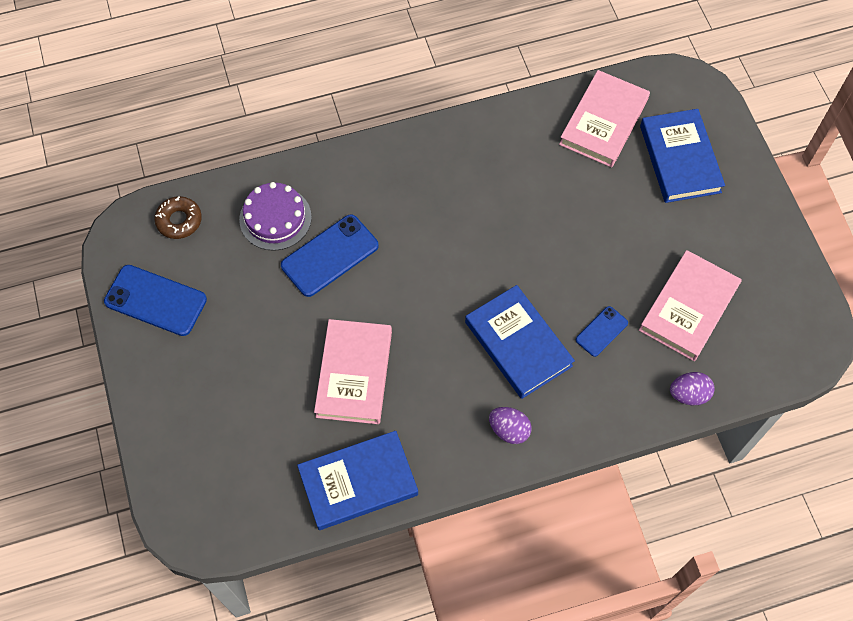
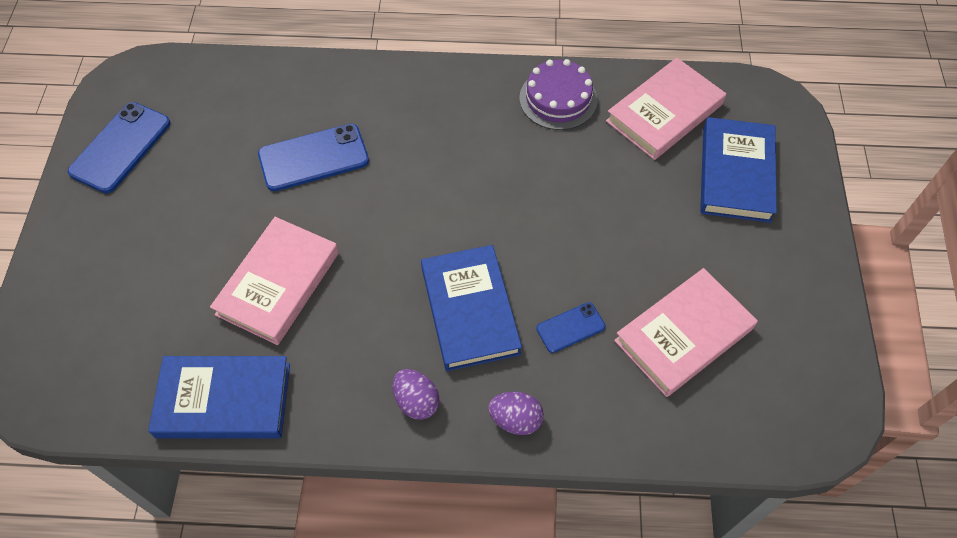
camera: 20 degrees right, 5 degrees down
(155, 300) = (121, 147): blue phone -> blue phone turned 75 degrees clockwise
(179, 221) = (184, 81): brown donut -> none
(275, 218) = (278, 106): purple cake -> purple cake (558, 99)
(688, 394) = (645, 433): purple egg -> purple egg (515, 419)

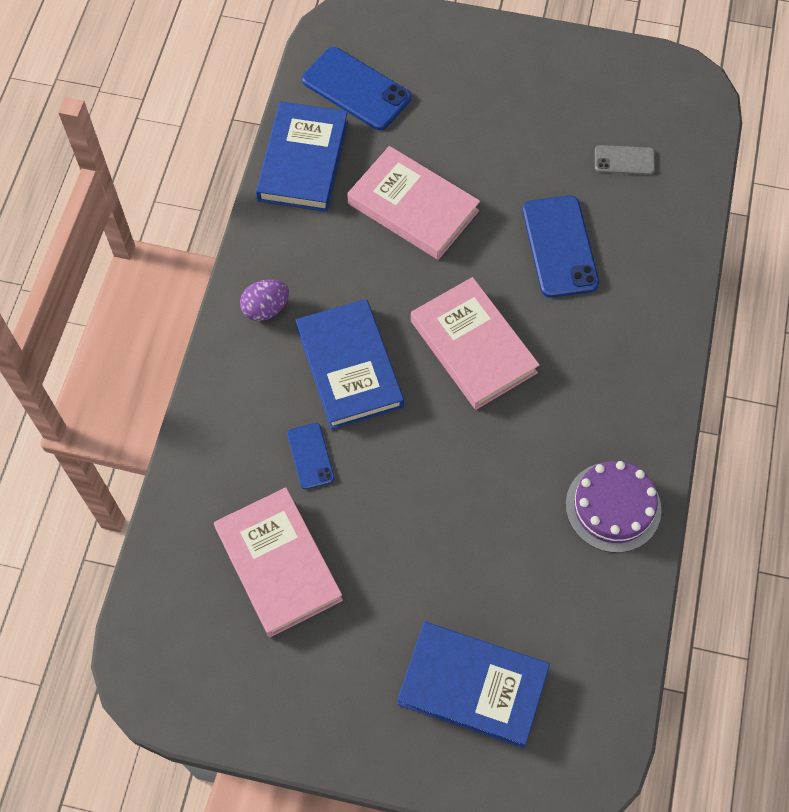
camera: 100 degrees right, 5 degrees up
(121, 147) = (596, 82): blue phone -> blue phone (356, 89)
(214, 119) = (624, 160): none -> grey phone
(470, 310) = (349, 367): blue book -> blue book turned 75 degrees clockwise
(515, 419) = (227, 388): purple egg -> none
(664, 113) = (576, 627): pink book -> pink book (473, 346)

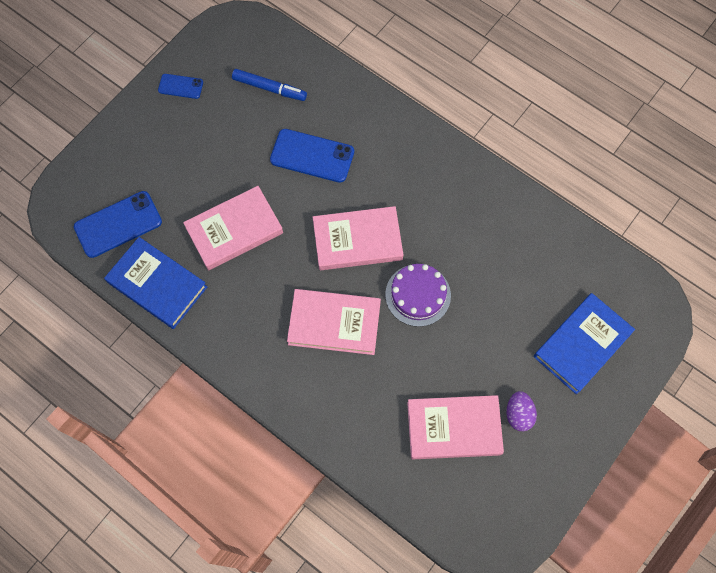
camera: 65 degrees left, 5 degrees up
(266, 308) = (262, 359): purple egg -> purple egg (518, 414)
(310, 456) = (387, 376): blue phone -> blue phone (180, 86)
(349, 367) = (334, 323): blue book -> pink book
(613, 507) = (503, 212): purple cake -> purple cake (418, 295)
(624, 160) = (269, 88): grey phone -> blue marker

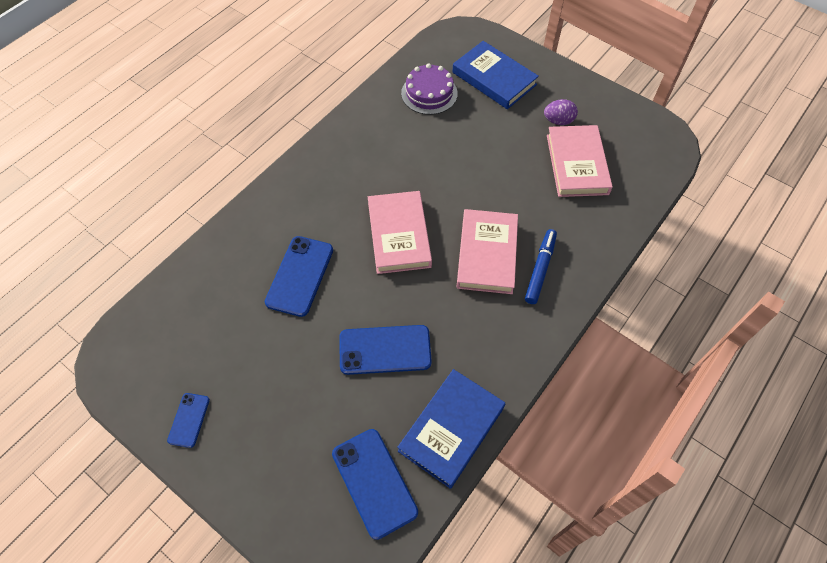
camera: 90 degrees left, 10 degrees down
(234, 230) = (385, 350): pink book -> blue phone
(269, 88) = (208, 320): blue marker -> blue marker (540, 269)
(418, 295) = (454, 187): purple cake -> purple cake (429, 93)

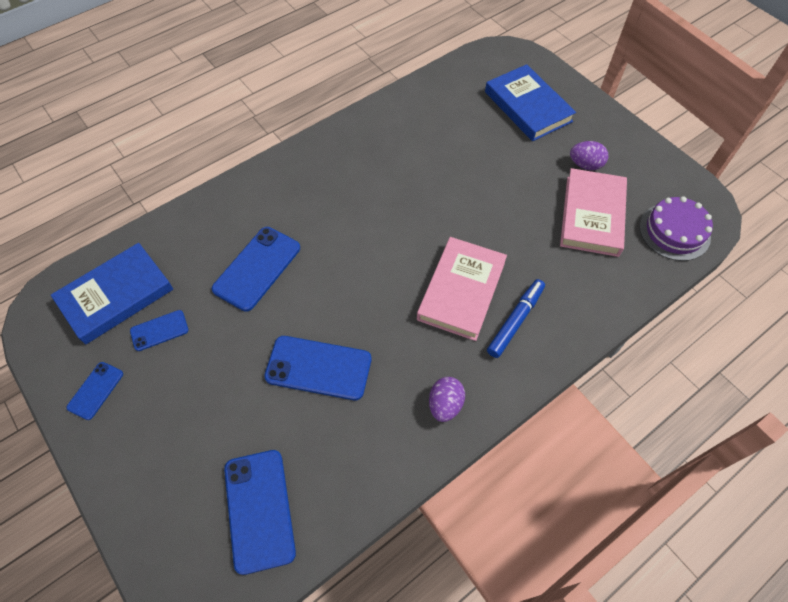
camera: 15 degrees right, 0 degrees up
(229, 352) = (159, 330): none -> blue phone
(399, 235) = (373, 249): pink book -> none
(429, 93) = (453, 108): purple cake -> purple cake (674, 231)
(451, 429) = (361, 473): blue book -> blue book (116, 296)
(503, 354) = (445, 405): none -> purple egg

